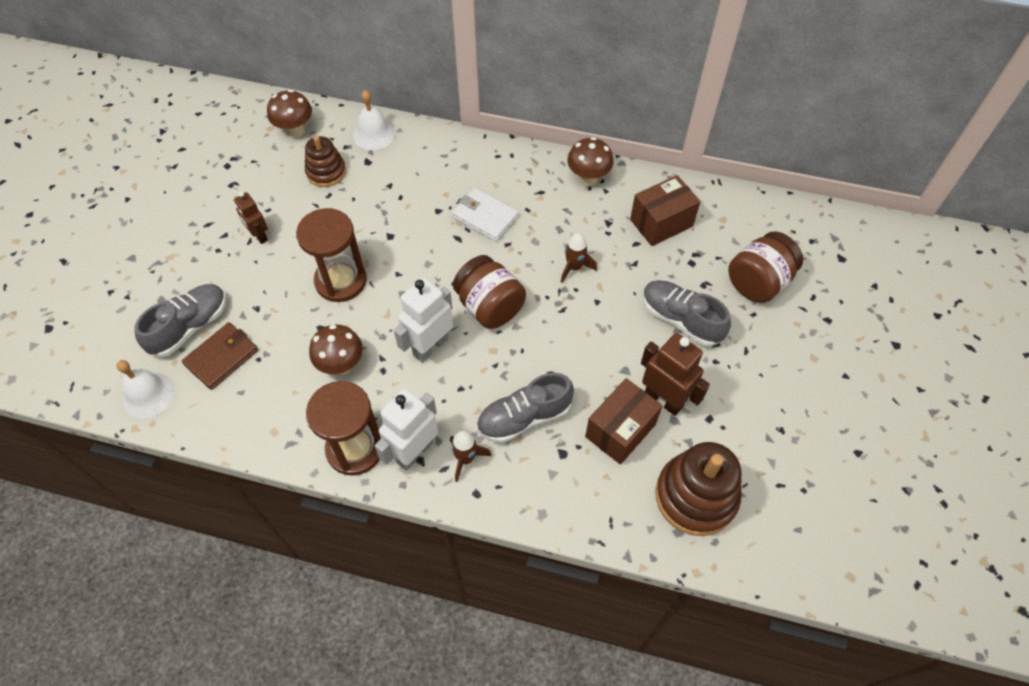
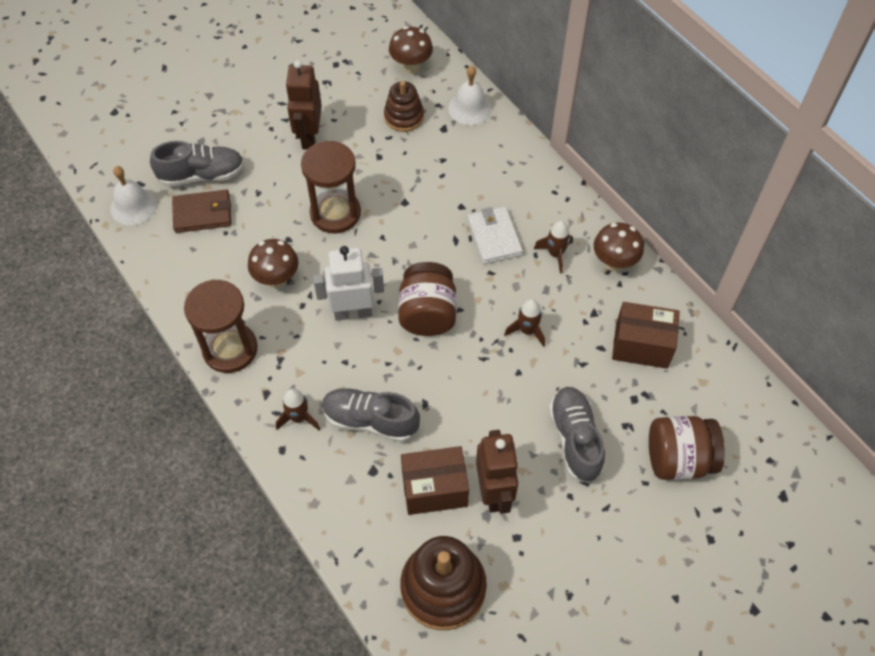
camera: 40 degrees right, 0 degrees up
(259, 236) = (309, 136): brown robot -> brown robot, size x1.64
(414, 452) = (267, 384): white robot -> none
(541, 199) = (555, 254): none -> brown rocket

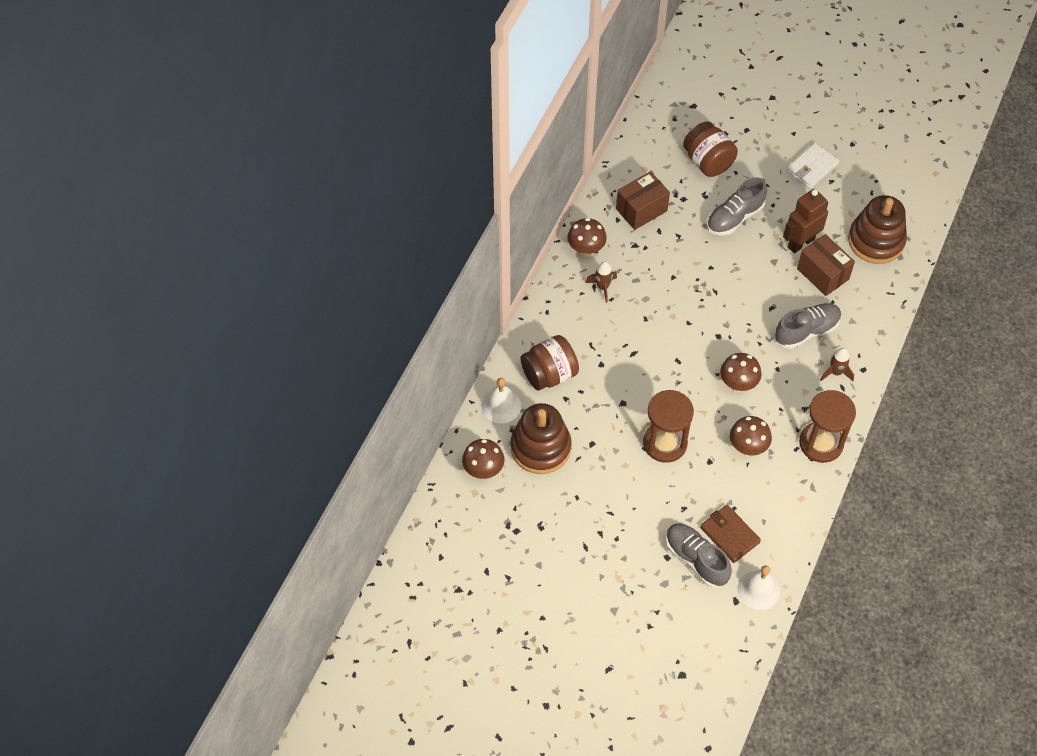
camera: 120 degrees left, 0 degrees up
(309, 136) = (606, 504): brown robot -> none
(353, 312) = (738, 384): white robot -> brown mushroom
(370, 420) = (806, 331): grey shoe -> grey shoe turned 105 degrees counterclockwise
(404, 117) = (540, 447): brown stacking toy -> brown stacking toy, size x1.64
(427, 314) = (706, 339): brown jar -> brown jar (549, 374)
(494, 237) = (614, 330): white wallet -> white wallet (812, 167)
(527, 330) = (676, 276): brown rocket -> none
(641, 345) = (641, 210): brown box -> brown box turned 75 degrees clockwise

